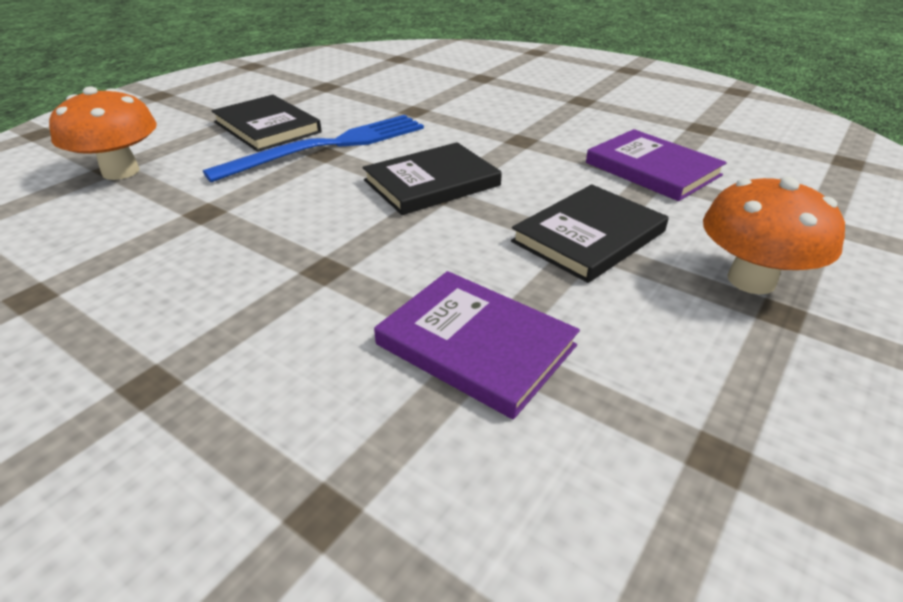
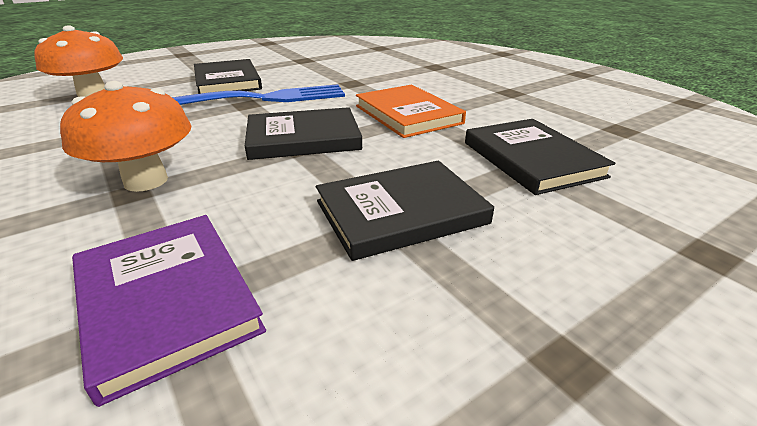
camera: 20 degrees right, 5 degrees down
(507, 140) = (408, 114): none -> orange book
(652, 169) = (531, 159): purple book -> black book
(751, 280) = (557, 306): orange mushroom -> orange mushroom (146, 181)

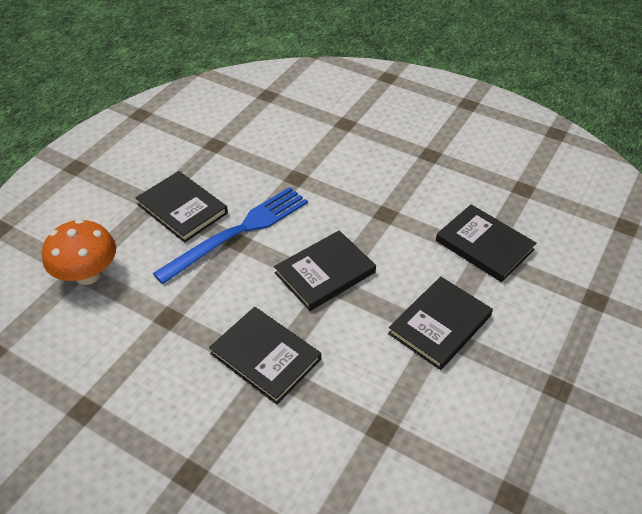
camera: 25 degrees left, 15 degrees up
(146, 181) = (265, 356): orange mushroom -> black book
(166, 300) = (375, 429): purple book -> none
(408, 114) = (375, 215): orange book -> none

